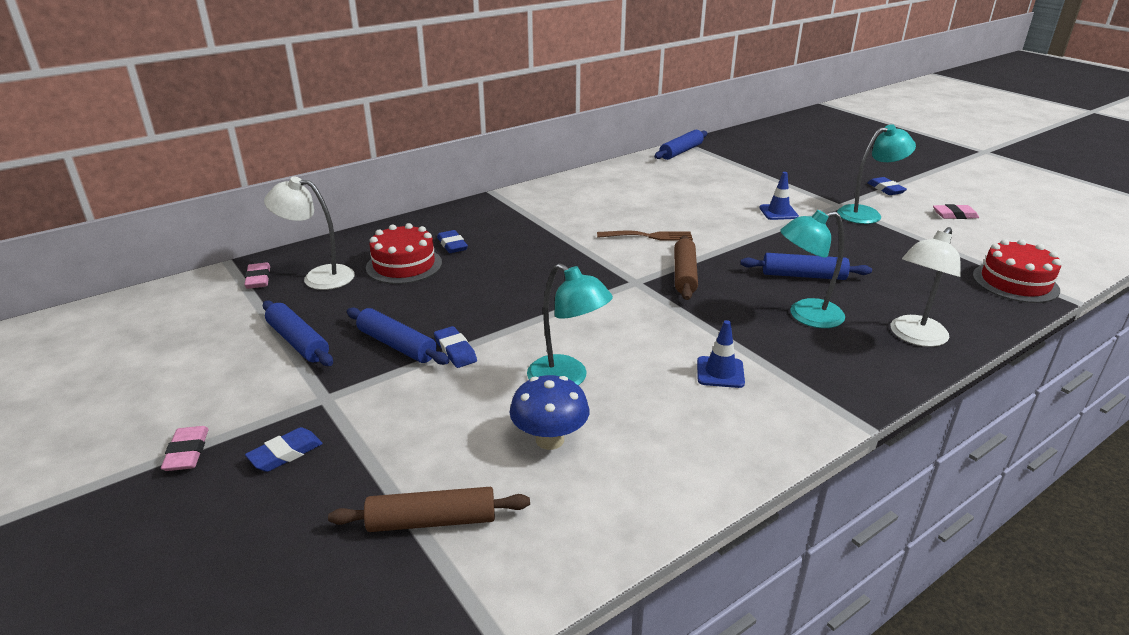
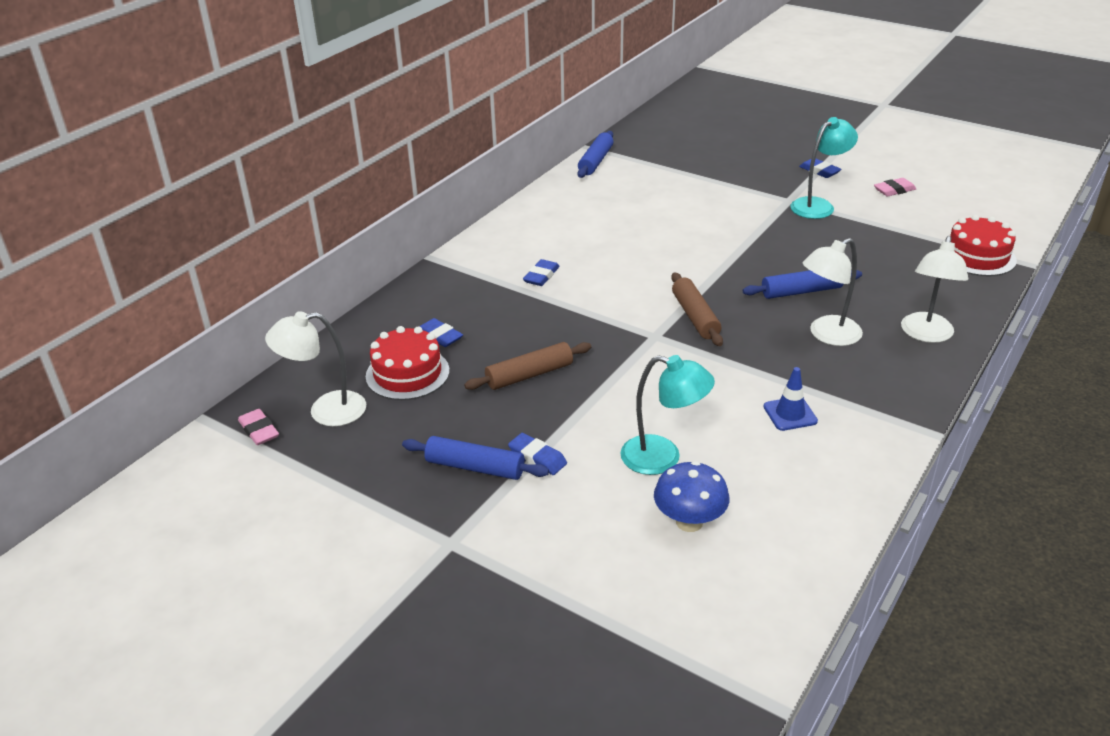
camera: 20 degrees left, 5 degrees up
(187, 452) = (362, 638): pink eraser -> none
(285, 453) = (460, 609): blue eraser -> blue eraser (541, 276)
(298, 341) = (370, 491): blue rolling pin -> none
(432, 521) = (643, 626): brown rolling pin -> brown rolling pin (529, 374)
(648, 236) = (632, 279): brown fork -> none
(778, 212) = (737, 221): blue traffic cone -> none
(805, 315) = (827, 335): turquoise lamp -> white lamp

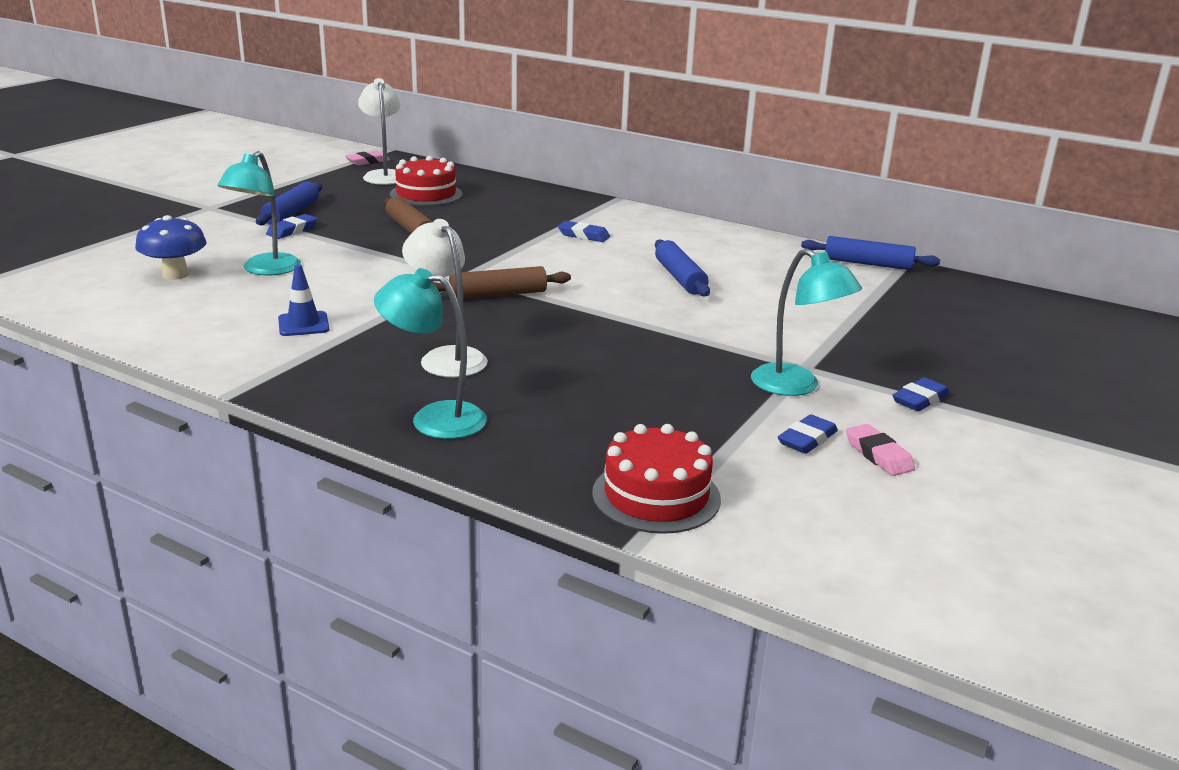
camera: 85 degrees right, 10 degrees down
(440, 336) = (480, 202): blue eraser -> blue eraser (807, 439)
(801, 291) = (549, 352): blue rolling pin -> blue rolling pin (679, 278)
(926, 335) = (434, 418): white lamp -> turquoise lamp

